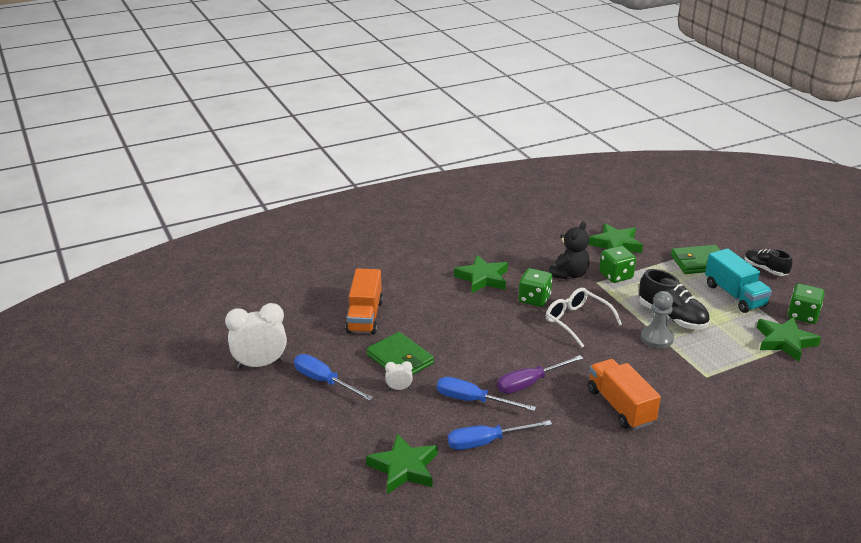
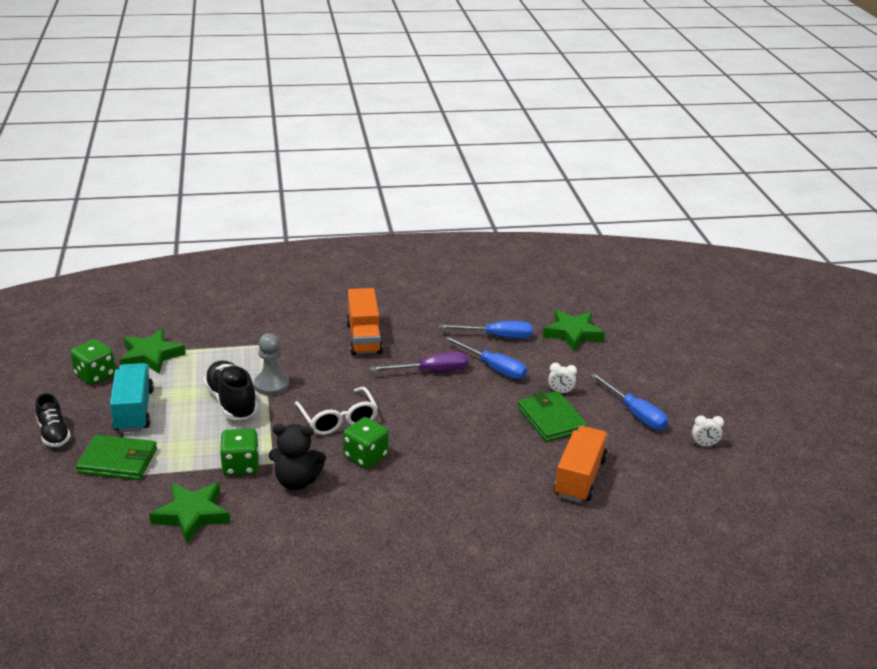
camera: 165 degrees left, 0 degrees up
(260, 364) = (704, 445): white clock -> white clock, size x0.46
(482, 278) = (411, 500): green star -> none
(569, 274) = (297, 481): black teddy bear -> black teddy bear turned 135 degrees counterclockwise

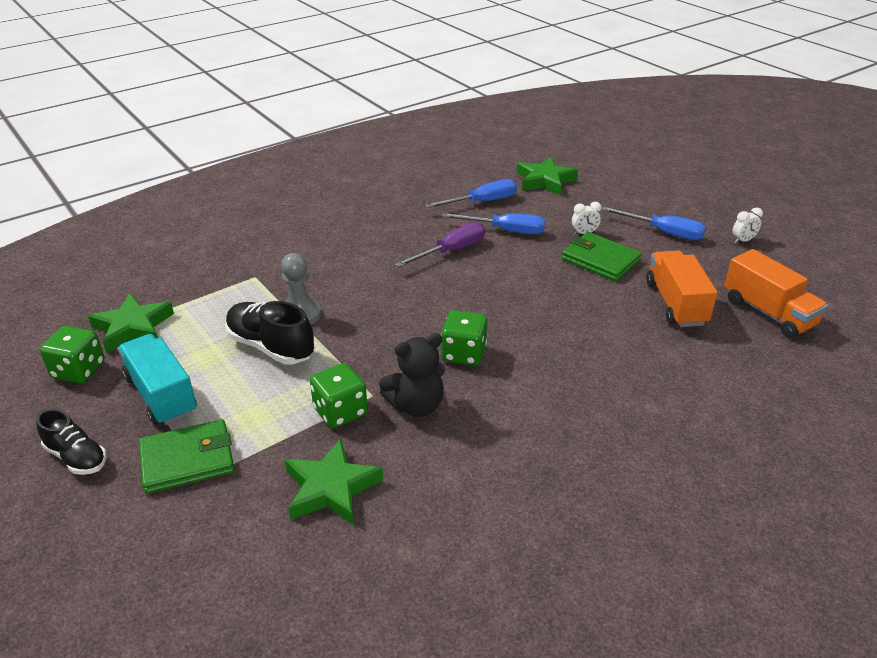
camera: 25 degrees left, 5 degrees up
(338, 419) = (402, 326): white glasses -> none
(364, 338) = (356, 240): orange truck -> orange truck (768, 313)

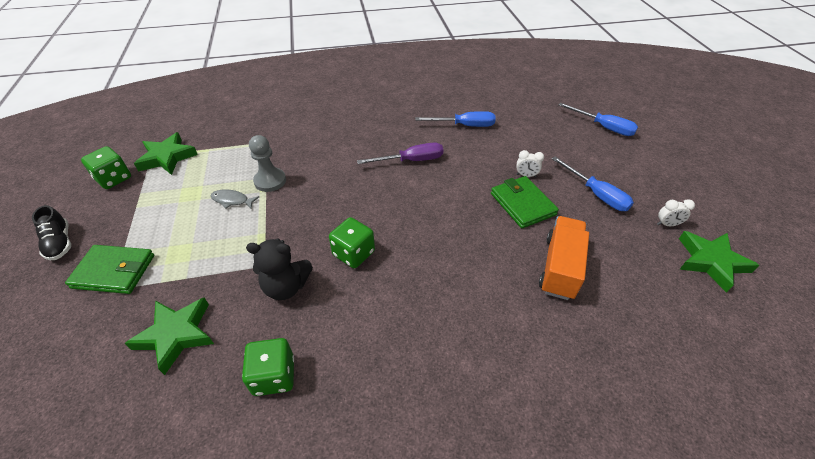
camera: 25 degrees right, 10 degrees up
(161, 395) = (141, 214): turquoise truck -> none
(271, 347) = (232, 200): black shoe -> grey fish
(340, 412) = (233, 271): green dice -> green dice (274, 376)
(505, 231) = (464, 155): blue screwdriver -> blue screwdriver (603, 127)
(545, 180) = (527, 120): green star -> green star (711, 262)
(768, 313) = (643, 308): orange truck -> none

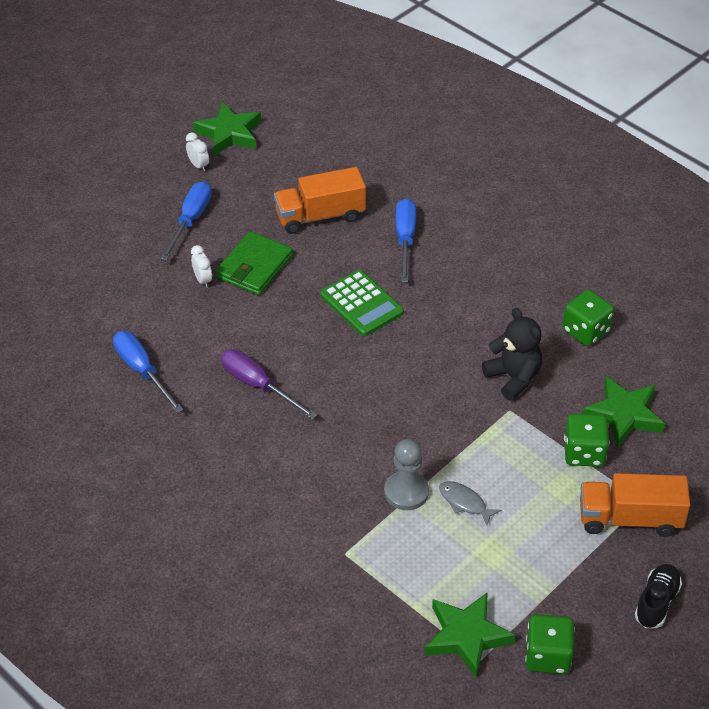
camera: 125 degrees left, 0 degrees up
(114, 271) = (630, 519): green wallet -> orange truck
(232, 200) = (464, 502): grey fish -> grey fish turned 150 degrees clockwise
(353, 253) = (434, 355): green dice -> green dice (584, 453)
(439, 241) = (361, 304): none -> green calculator
(603, 127) = (46, 247): blue screwdriver -> blue screwdriver (405, 239)

